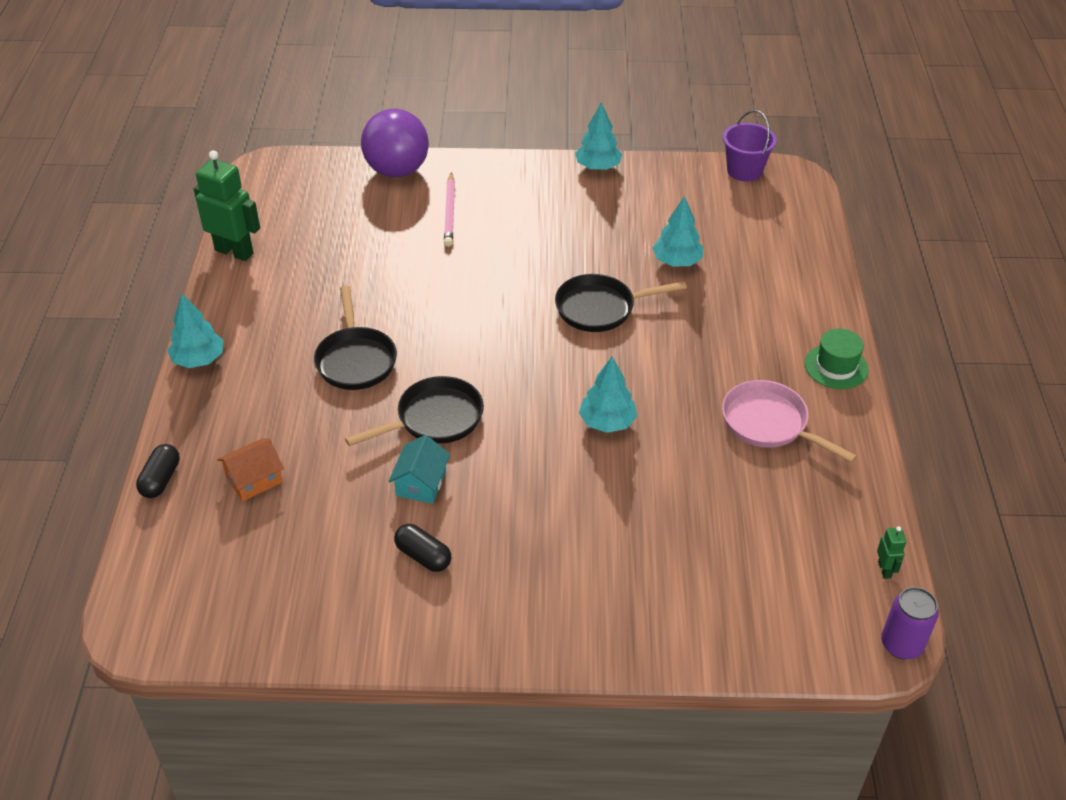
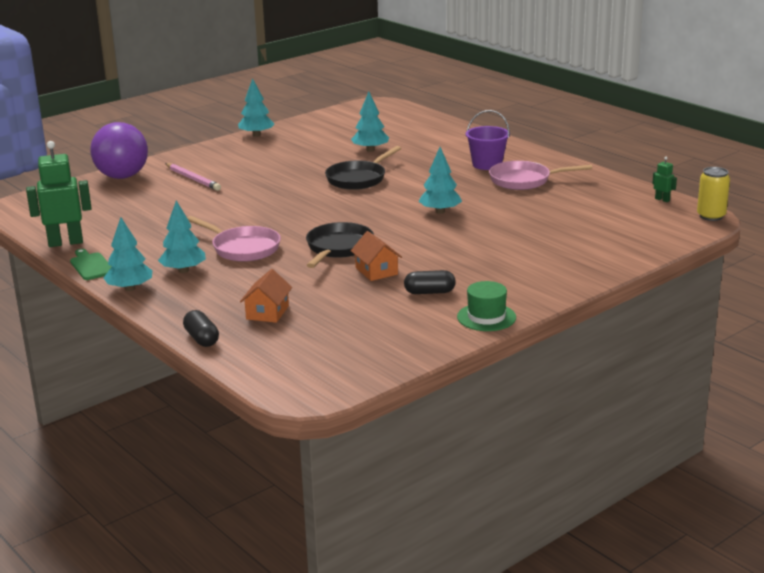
camera: 40 degrees left, 20 degrees down
(212, 302) = (91, 265): none -> green cutting board
(269, 361) = (183, 270): none -> turquoise tree
(355, 360) = (243, 248): black pan -> pink pan
(421, 483) = (376, 271): turquoise house -> orange house
(744, 171) = (347, 110): purple bucket -> purple bucket (487, 164)
(836, 366) = (521, 152): green hat -> green hat (486, 317)
(901, 644) = (711, 216): purple can -> yellow can

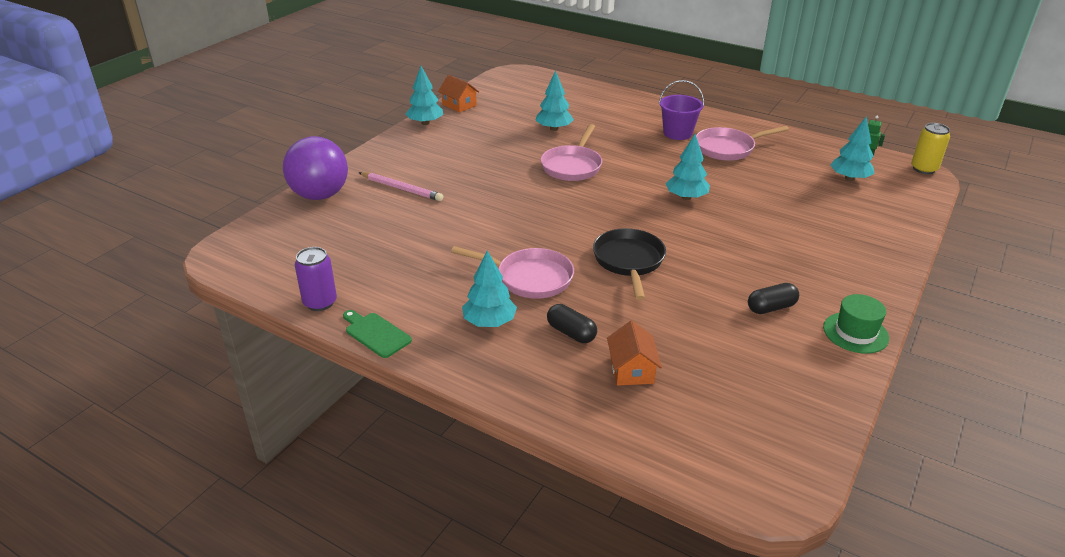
camera: 20 degrees left, 10 degrees up
(65, 242) = (320, 302): green robot -> purple can
(130, 288) = (448, 362): turquoise tree -> turquoise tree (849, 178)
(201, 339) = (591, 427): black capsule -> black capsule (571, 333)
(358, 179) = (572, 166): black pan -> pink pan
(376, 271) = (694, 287): orange house -> orange house (459, 105)

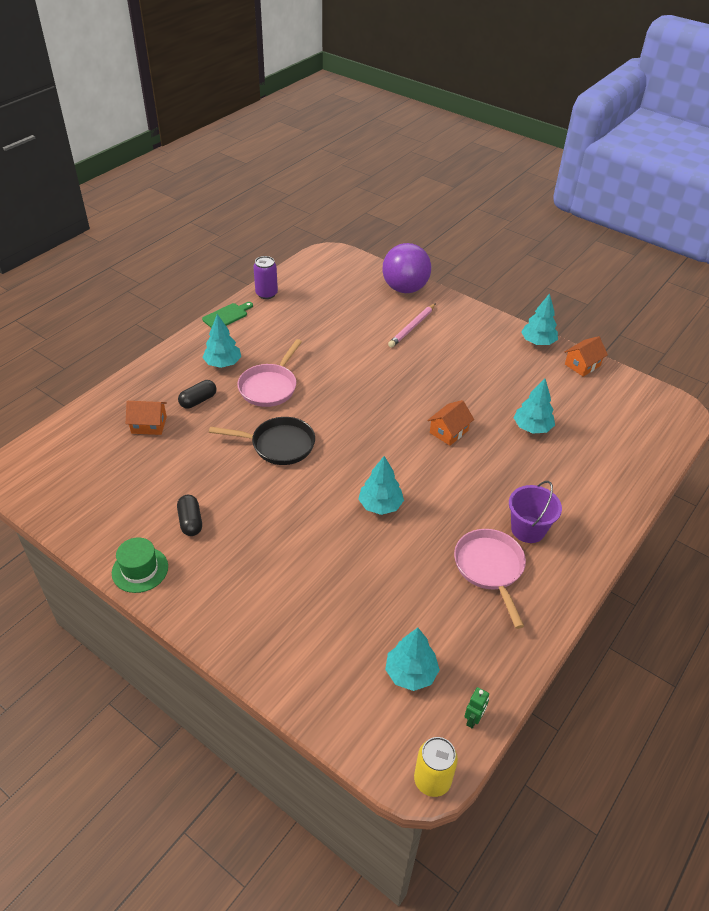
camera: 95 degrees right, 10 degrees up
(572, 166) = (448, 431): pink pan -> orange house

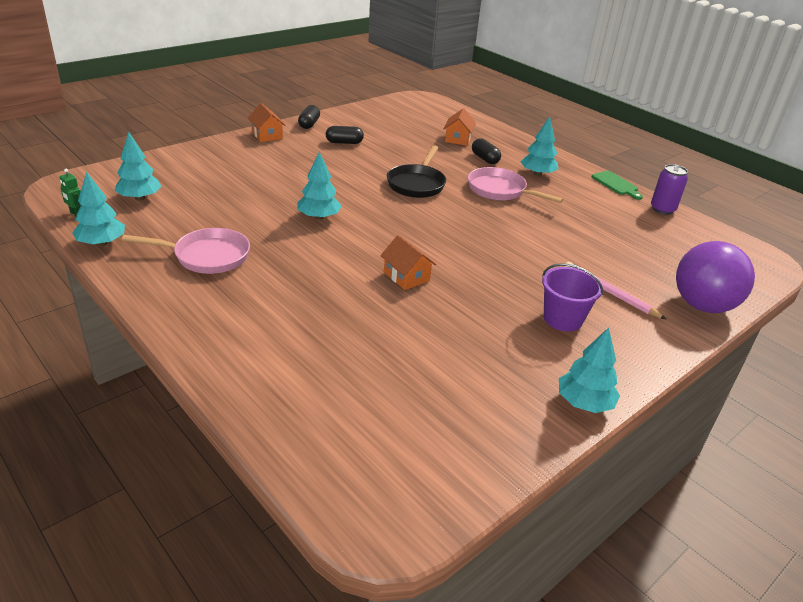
camera: 100 degrees right, 10 degrees down
(140, 569) = (309, 124): green hat -> black capsule
(432, 780) = (52, 189): yellow can -> none
(528, 529) = (238, 291): purple bucket -> purple bucket (563, 319)
(532, 427) = (394, 341): turquoise tree -> turquoise tree (102, 243)
(582, 365) = (524, 438): orange house -> orange house (267, 135)

